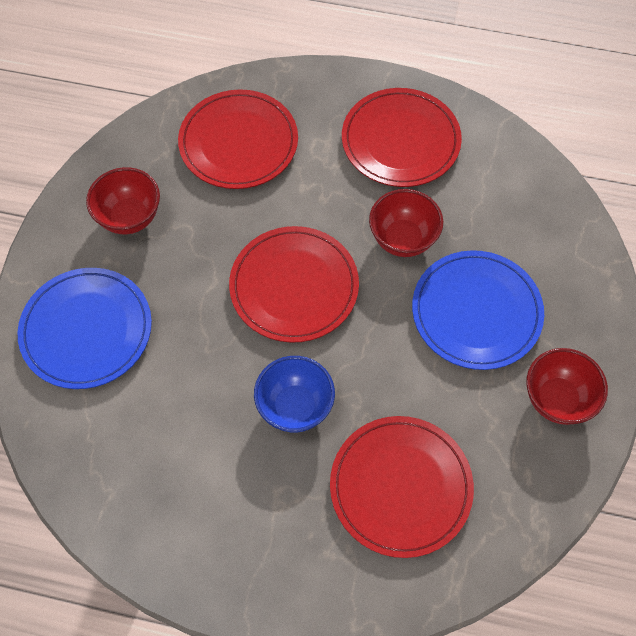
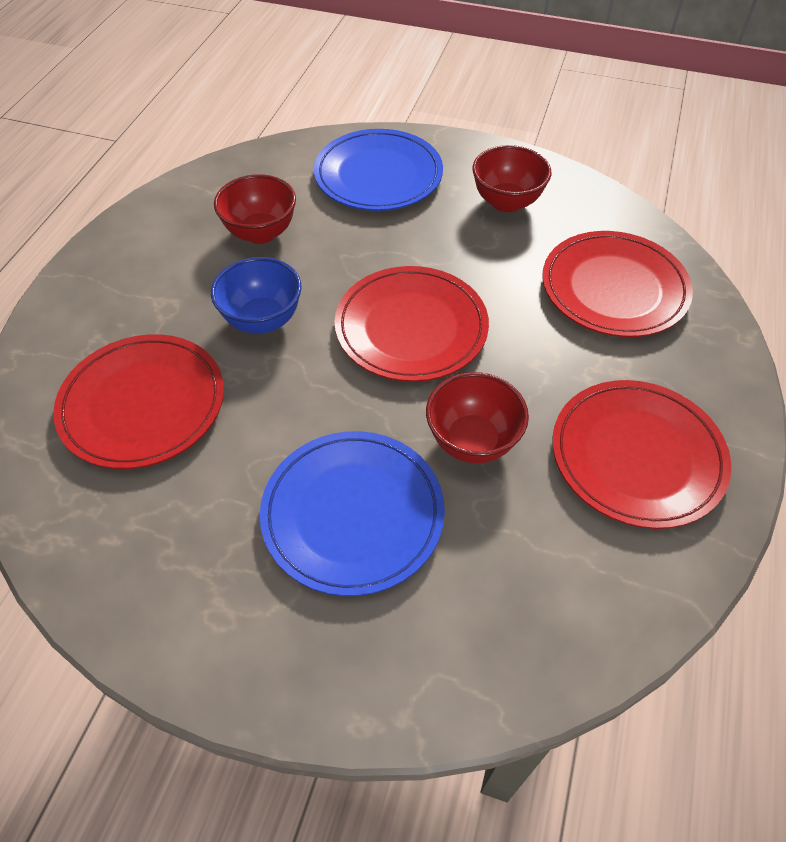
camera: 95 degrees right, 10 degrees down
(557, 399) = (203, 596): red bowl -> red bowl (261, 233)

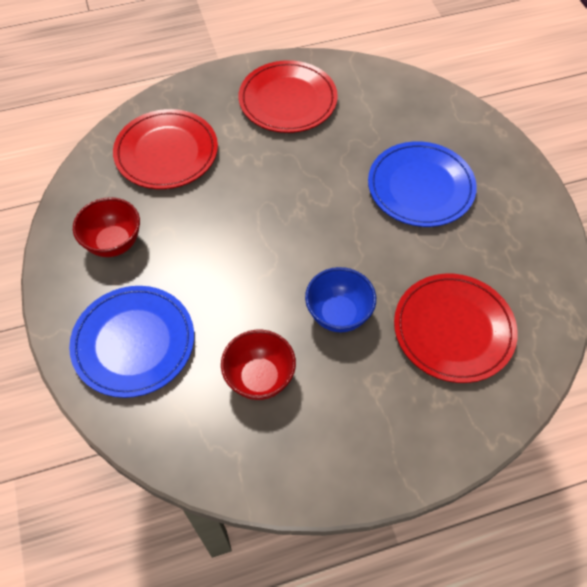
camera: 125 degrees left, 5 degrees up
(411, 327) = (279, 232): red plate -> none
(472, 441) = (335, 163): red bowl -> none

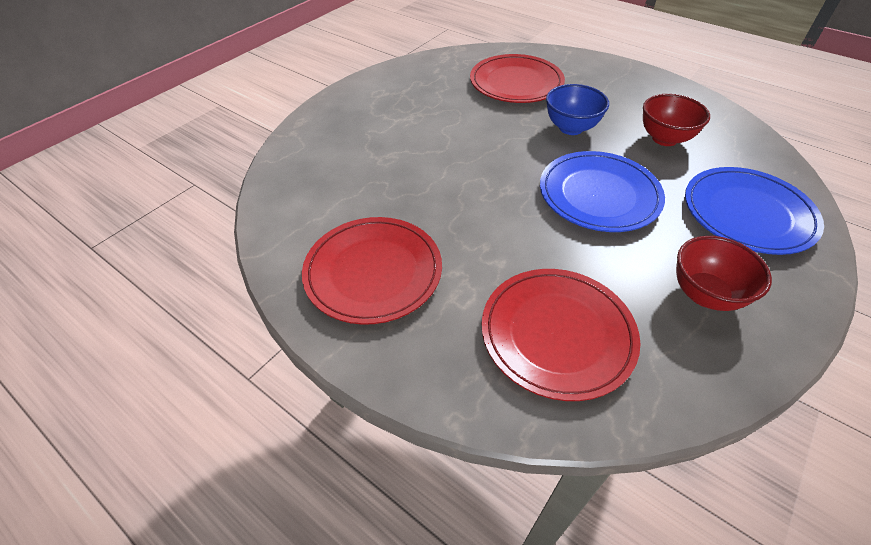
camera: 125 degrees left, 10 degrees down
(420, 187) = (407, 137): blue plate -> blue plate (599, 195)

